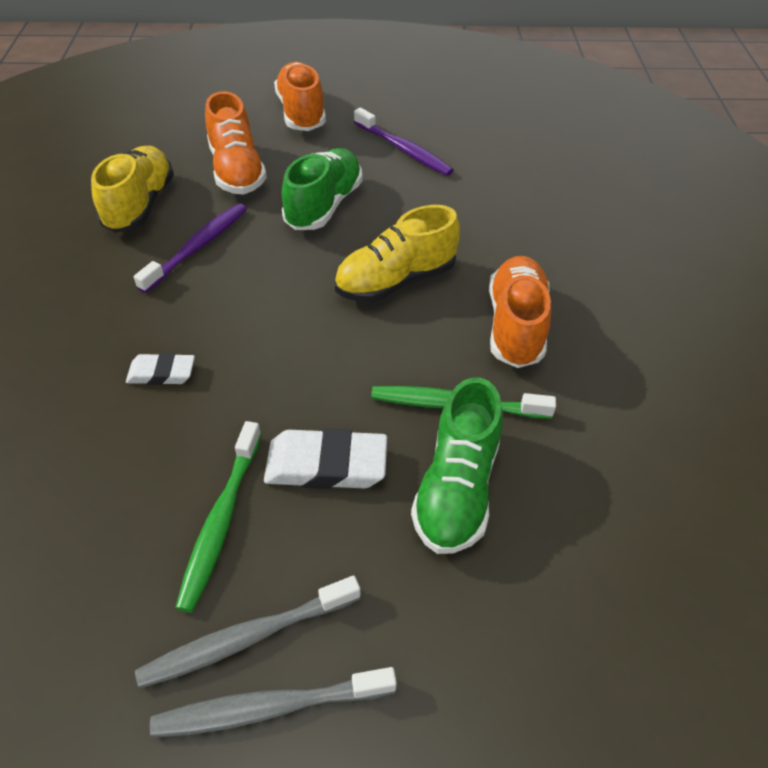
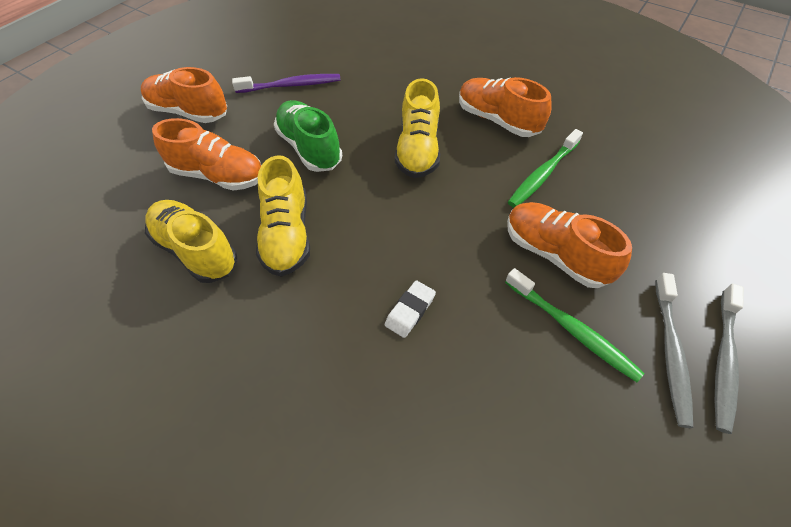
camera: 55 degrees left, 5 degrees up
(198, 247) = (287, 235): purple toothbrush -> yellow shoe
(326, 465) = (555, 254): white eraser -> orange shoe
(456, 488) = (605, 204): green shoe -> none

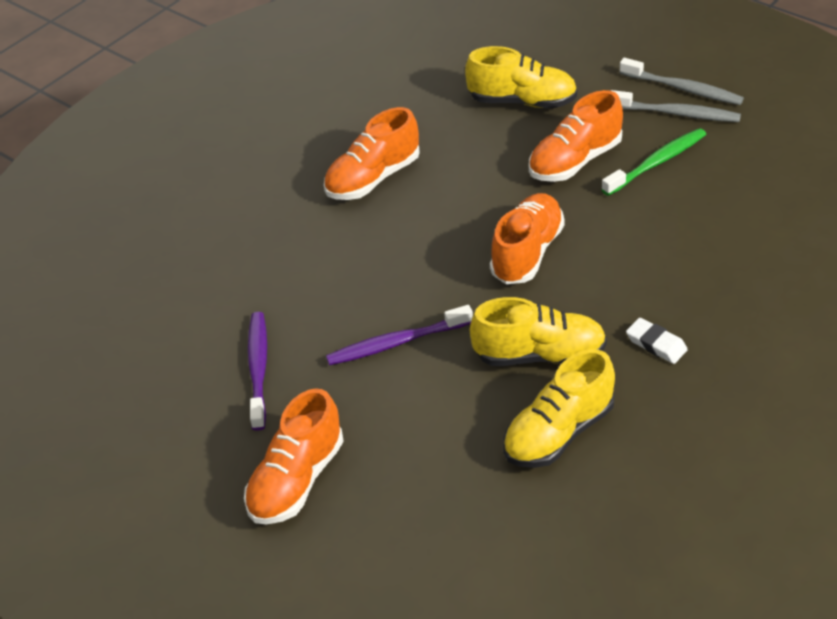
camera: 80 degrees left, 10 degrees down
(218, 175) = (436, 428): orange shoe -> orange shoe (527, 253)
(309, 148) = (396, 343): green shoe -> purple toothbrush
(410, 311) = (639, 261): white eraser -> white eraser (656, 344)
(418, 150) = (414, 246): yellow shoe -> yellow shoe (522, 101)
(543, 174) = (467, 155): green toothbrush -> none

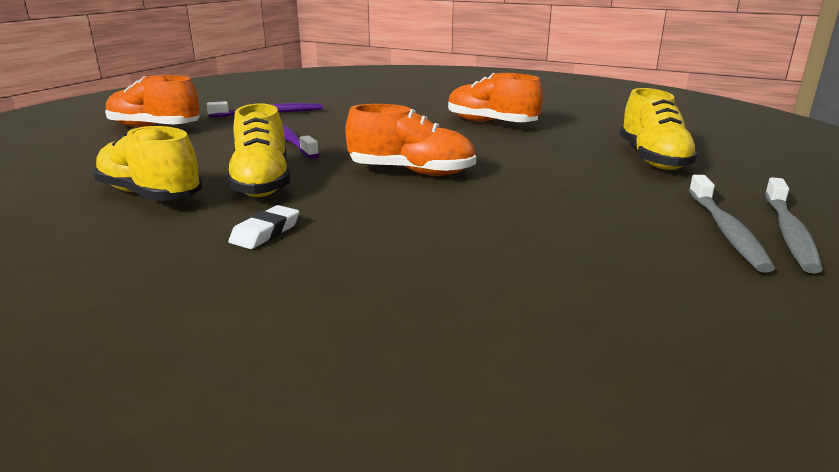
camera: 75 degrees right, 20 degrees down
(575, 161) = (573, 183): orange shoe -> none
(656, 163) = (606, 222): green toothbrush -> none

